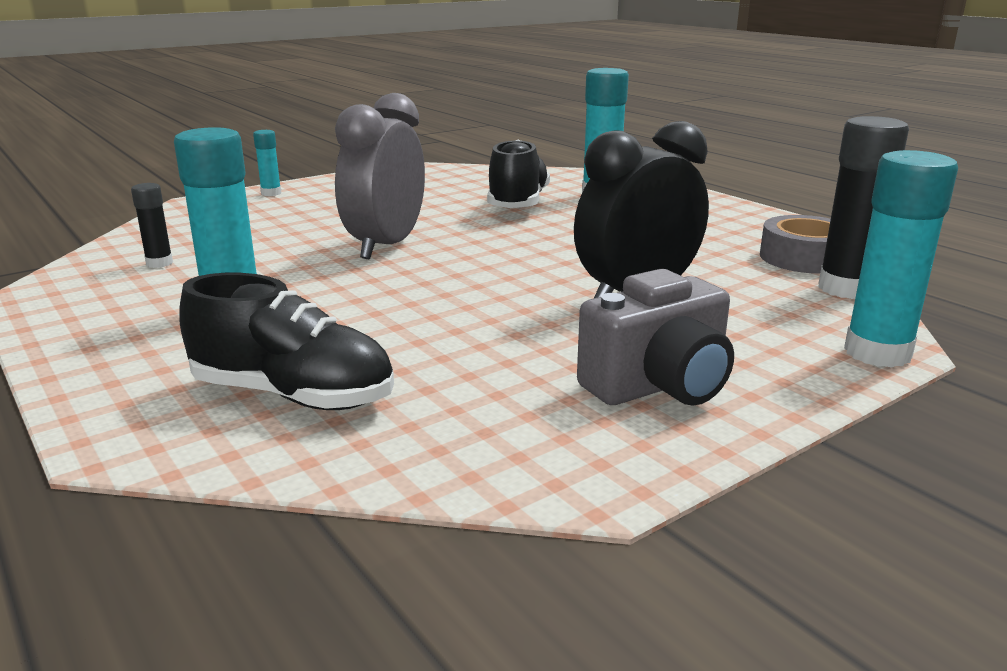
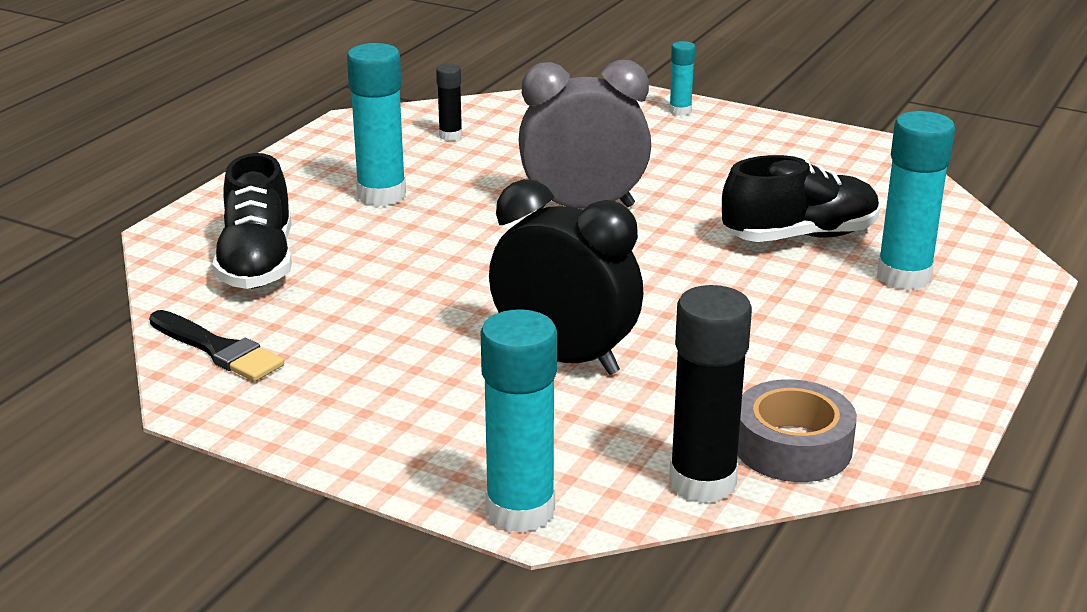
camera: 65 degrees right, 5 degrees up
(481, 451) = (218, 350): none -> black brush
(659, 386) = (365, 401): grey camera -> none

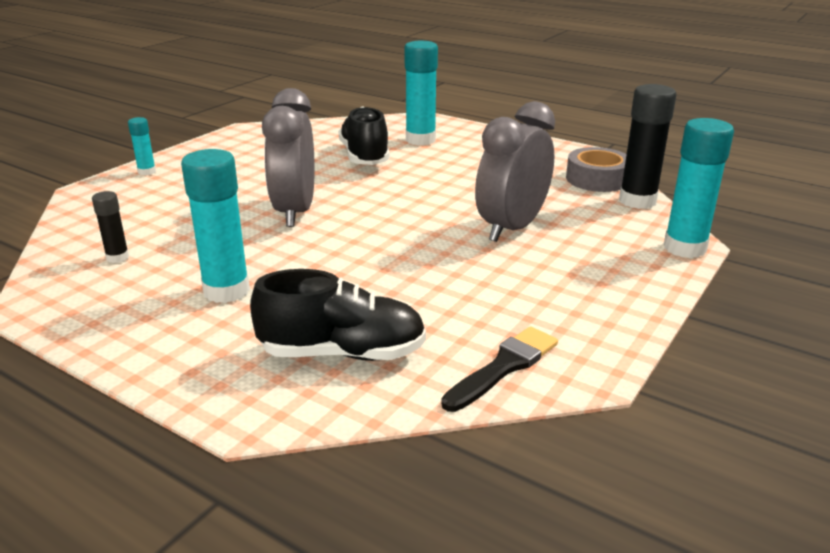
camera: 85 degrees left, 0 degrees up
(565, 358) = (511, 228): black clock -> grey clock

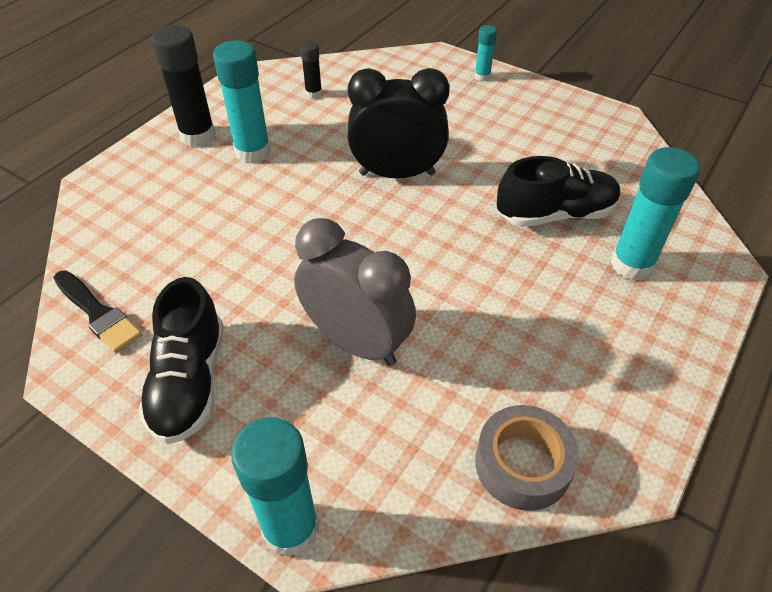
camera: 90 degrees right, 20 degrees up
(295, 212) = (397, 173): grey clock -> black clock
(342, 353) = (148, 219): black shoe -> black shoe (190, 382)
(637, 201) = (444, 504): black glue stick -> black glue stick (198, 136)

